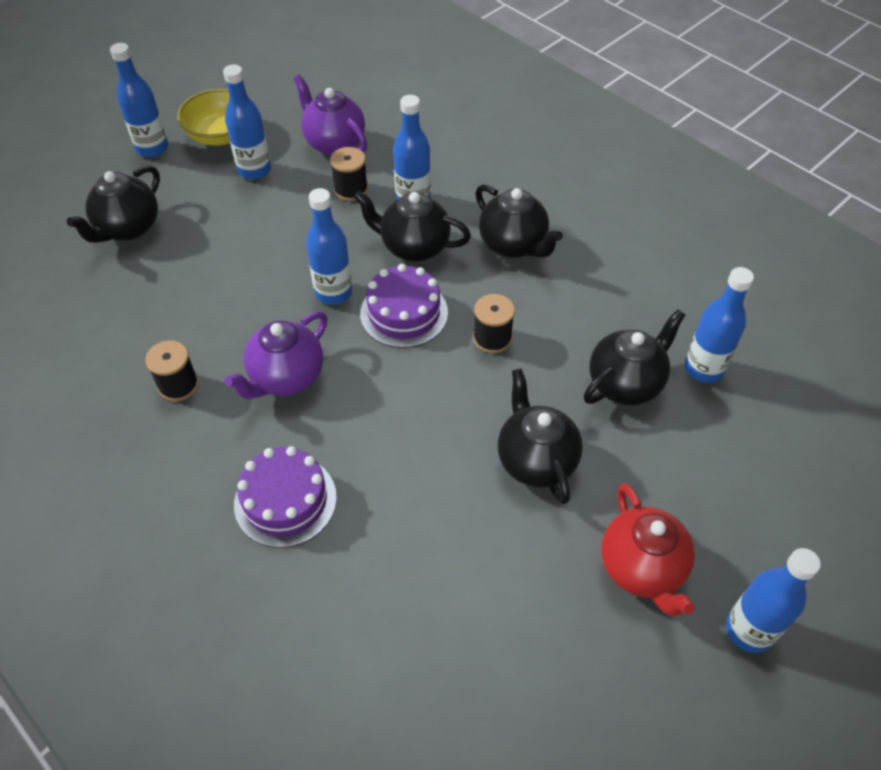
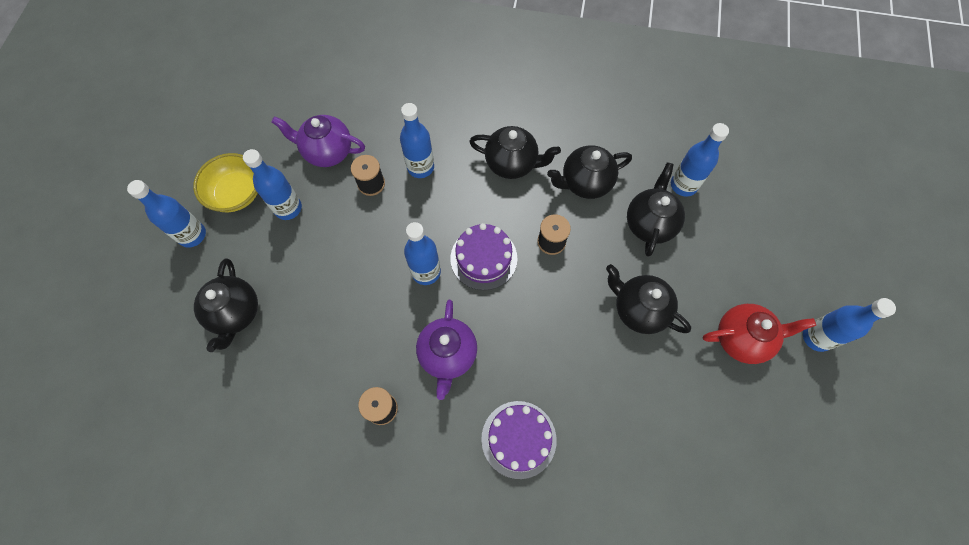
camera: 35 degrees left, 15 degrees up
(413, 247) = (450, 204): black teapot -> black teapot (585, 183)
(641, 568) = (742, 339): red teapot -> red teapot turned 45 degrees counterclockwise

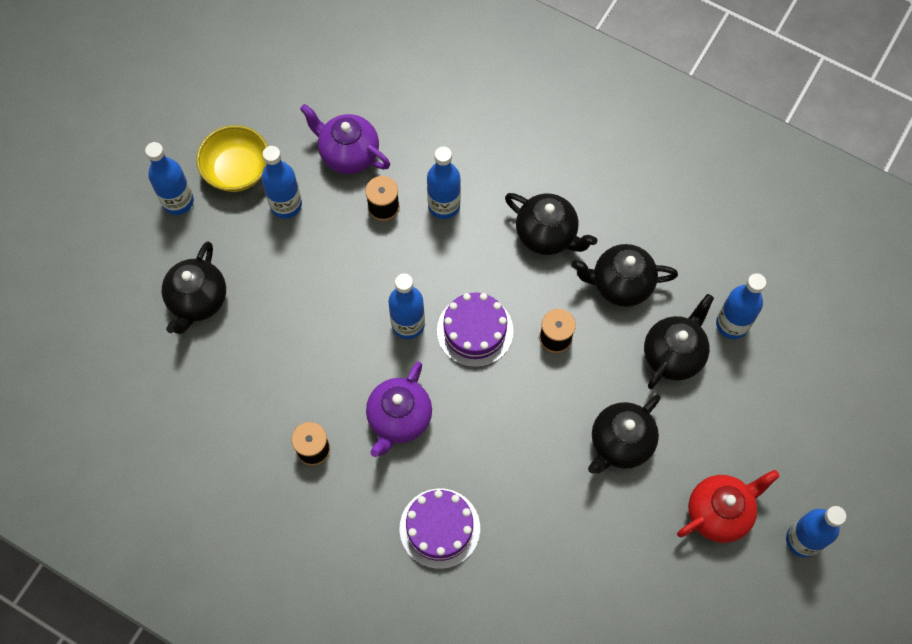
camera: 20 degrees right, 0 degrees up
(639, 309) = (620, 443): black teapot -> black teapot turned 105 degrees counterclockwise
(742, 339) = (719, 513): red teapot -> red teapot turned 45 degrees counterclockwise

